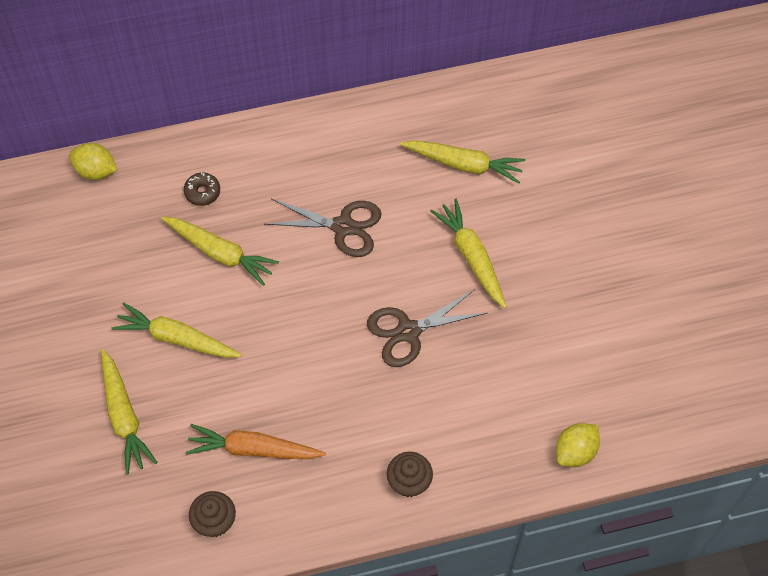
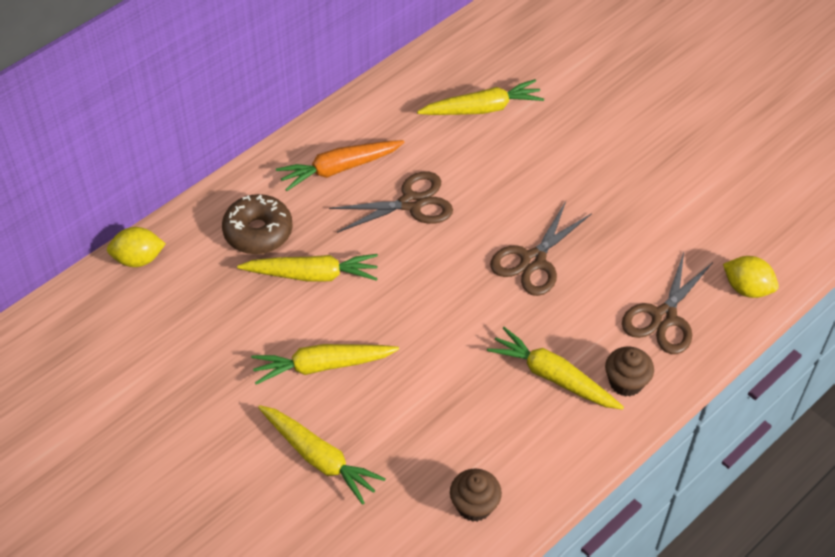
camera: 30 degrees left, 10 degrees down
(202, 192) = (258, 232): brown donut -> brown donut, size x1.78
(253, 449) = (465, 425): orange carrot -> orange carrot (339, 169)
(471, 257) = (543, 177): yellow carrot -> yellow carrot (553, 377)
(483, 440) = (663, 317): none -> brown scissors
(575, 451) = (747, 288): yellow lemon -> yellow lemon turned 75 degrees counterclockwise

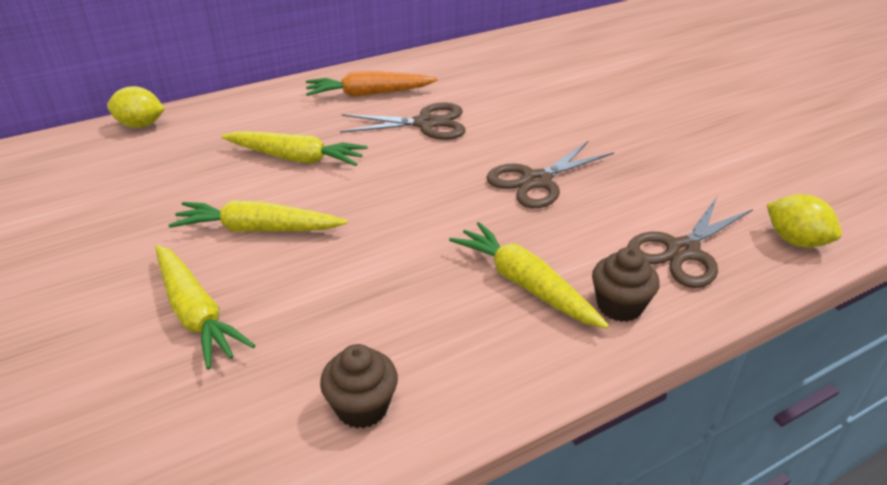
camera: 15 degrees right, 15 degrees down
(258, 232) = (265, 123): brown donut -> none
(482, 108) = (524, 75): yellow carrot -> none

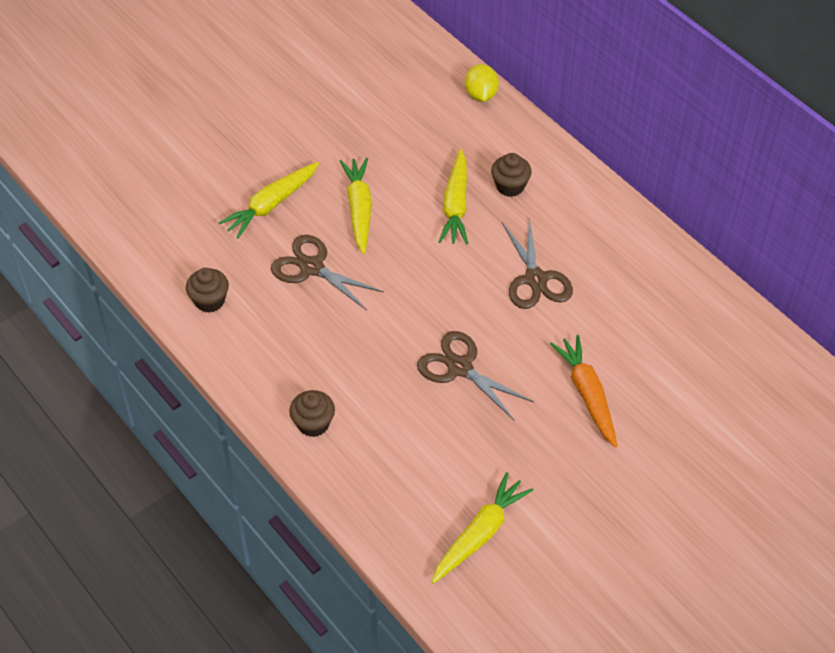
camera: 80 degrees right, 15 degrees up
(290, 123) = (510, 186): none -> brown cupcake
(369, 94) = (580, 228): orange carrot -> orange carrot (587, 394)
(525, 284) = (327, 368): yellow carrot -> yellow carrot (480, 534)
(682, 251) = (383, 466): brown scissors -> brown scissors (312, 267)
(795, 241) = (411, 546): yellow lemon -> none

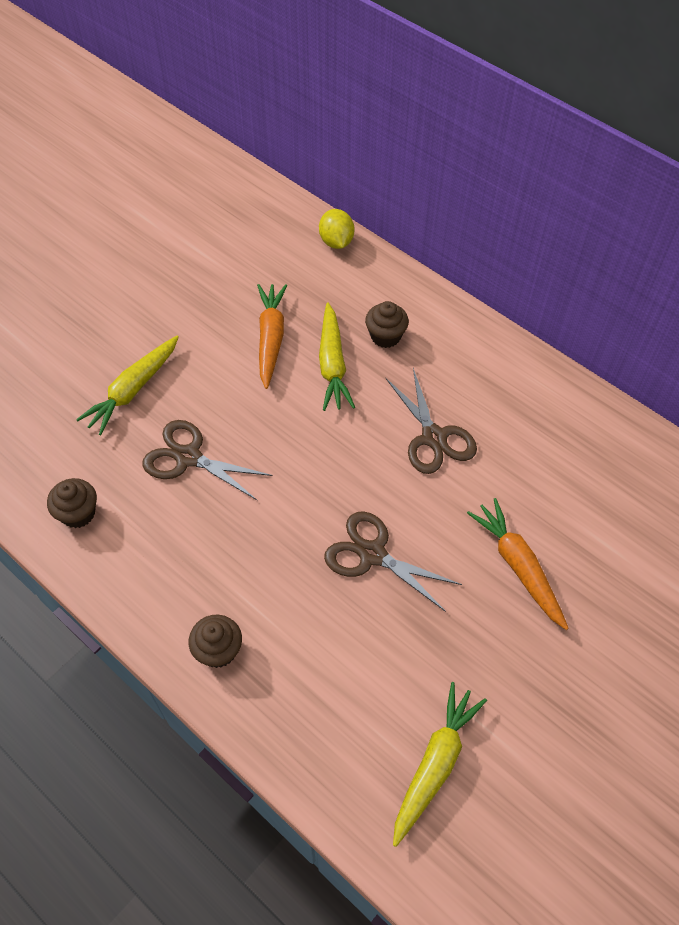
camera: 10 degrees left, 5 degrees up
(359, 209) = (230, 383): yellow carrot -> none
(403, 175) = (271, 338): none -> orange carrot

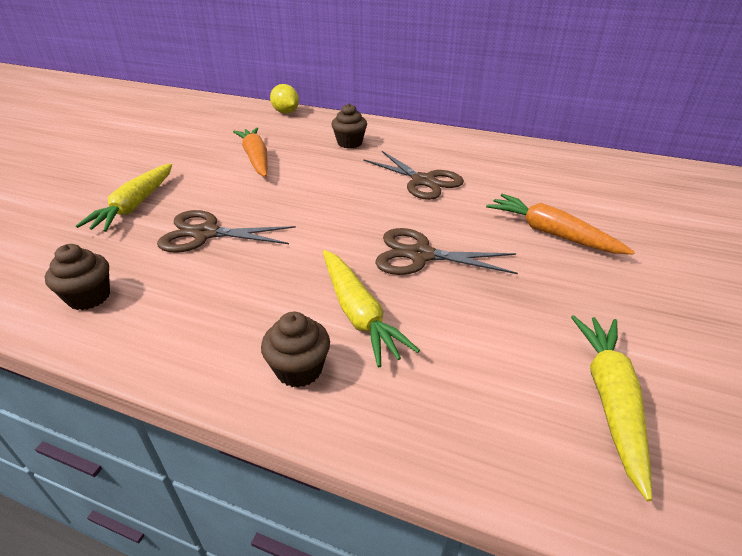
camera: 20 degrees left, 20 degrees down
(332, 365) = (315, 162): yellow carrot -> yellow carrot (358, 313)

